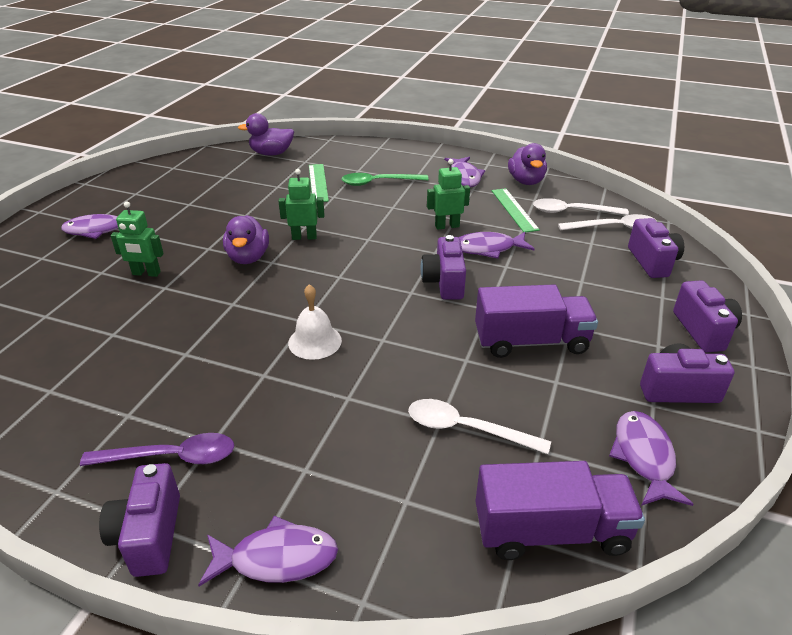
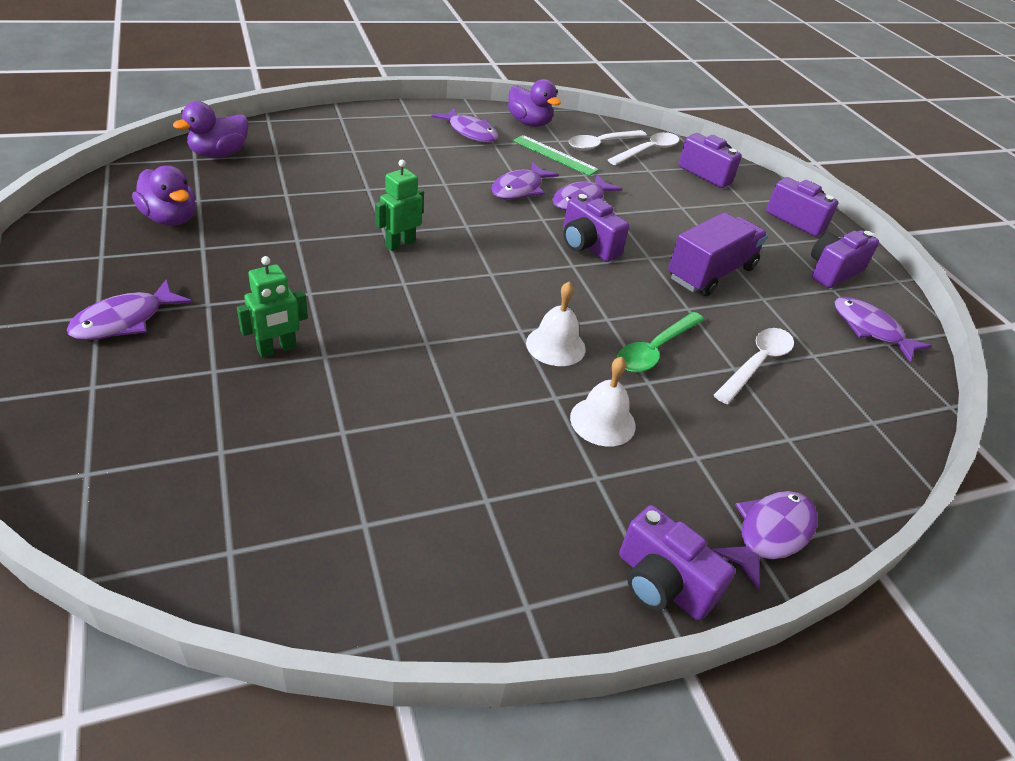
camera: 45 degrees left, 5 degrees up
(171, 457) = (583, 512): purple spoon -> none
(248, 257) = (372, 287): purple duck -> purple duck (170, 219)
(272, 407) = (602, 421): none -> white bell
(318, 182) = (328, 177): green ruler -> none
(378, 182) = (394, 160): green spoon -> green spoon (655, 350)
(447, 226) = (519, 189): green robot -> purple fish
(466, 429) = (757, 364): white spoon -> white spoon turned 150 degrees clockwise
(551, 531) = (885, 408): purple truck -> none

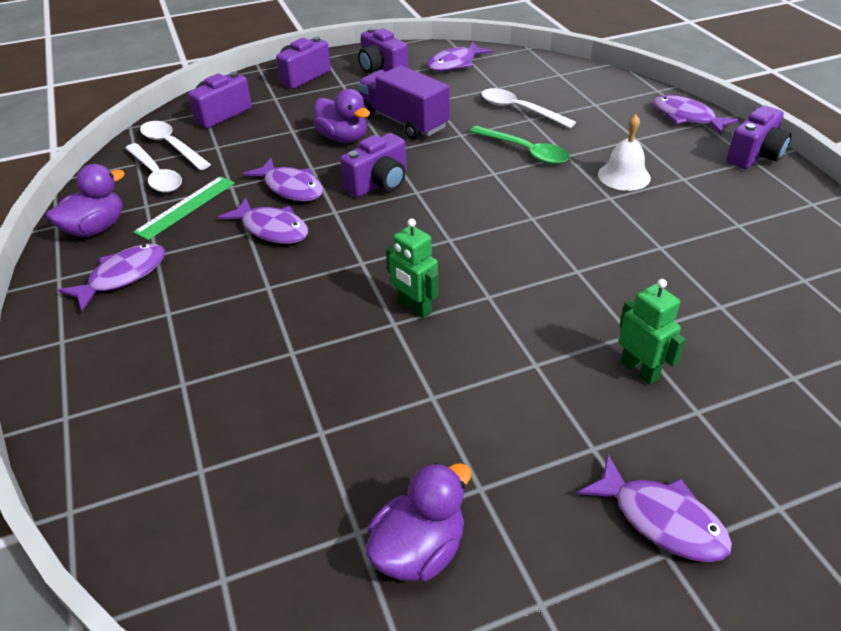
camera: 85 degrees left, 0 degrees up
(219, 154) = (204, 547): purple duck -> purple duck (343, 138)
(555, 345) = (544, 199): white bell -> none

